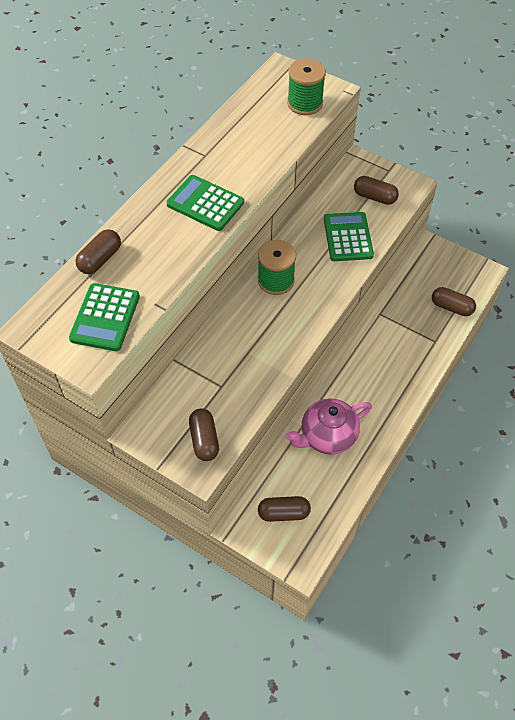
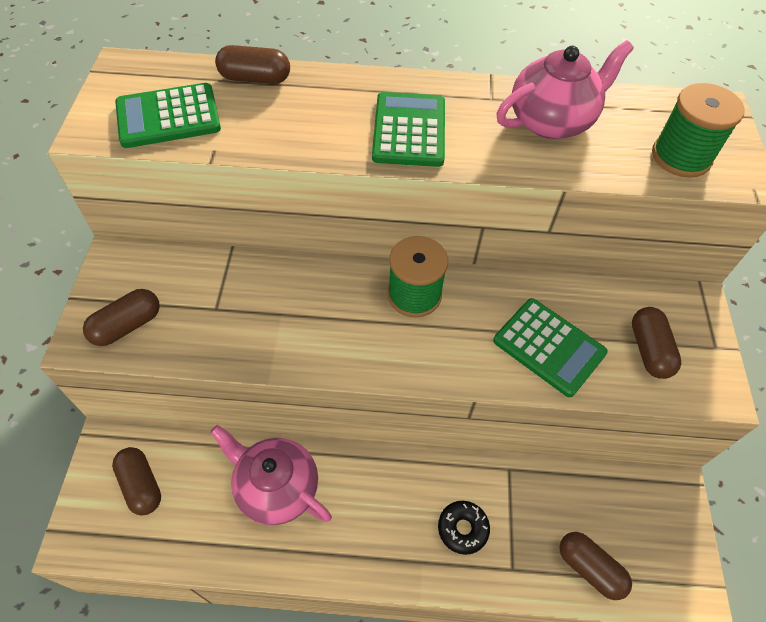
camera: 60 degrees right, 0 degrees up
(242, 139) = (552, 121): none -> pink teapot
(348, 237) = (549, 347): green calculator -> green calculator turned 75 degrees clockwise
(402, 353) = (462, 529): none -> black donut
(451, 307) = (589, 568): brown capsule -> brown capsule turned 45 degrees counterclockwise

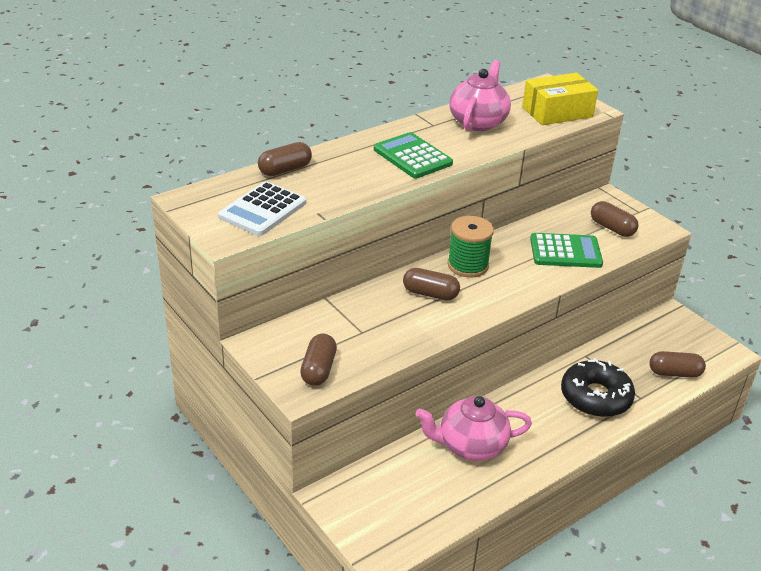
camera: 40 degrees left, 20 degrees down
(141, 485) = (384, 500): brown capsule -> brown capsule (430, 294)
(168, 117) = (262, 210): green calculator -> white calculator
(462, 529) = (595, 397): black donut -> black donut, size x1.84
(681, 157) = (557, 112): green spool -> yellow box

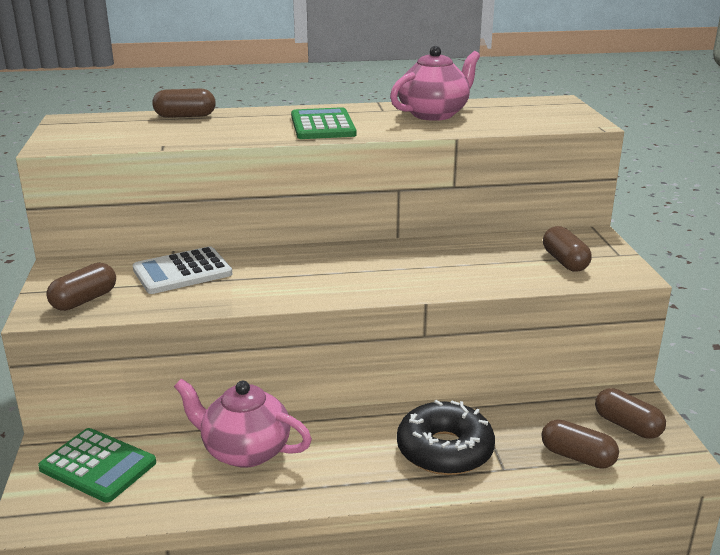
camera: 30 degrees right, 10 degrees down
(262, 210) = (117, 135): white calculator -> white calculator (182, 272)
(430, 294) = (279, 270): brown capsule -> brown capsule (627, 426)
(468, 265) = (350, 257): green spool -> none
(557, 112) = (538, 119): yellow box -> none
(565, 252) = (479, 269): green calculator -> green calculator (98, 466)

